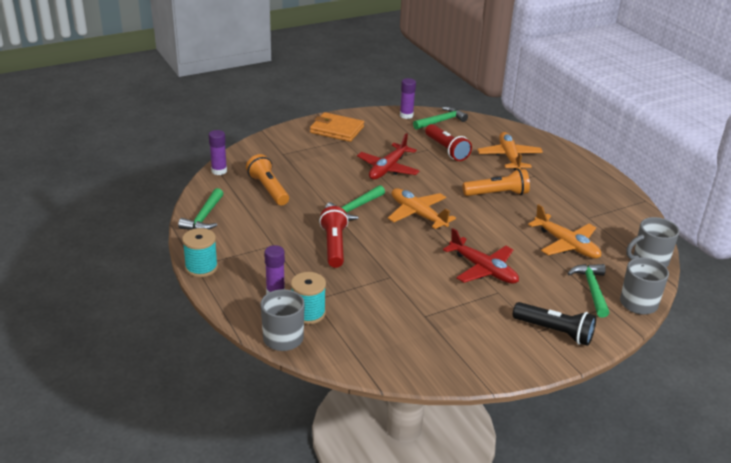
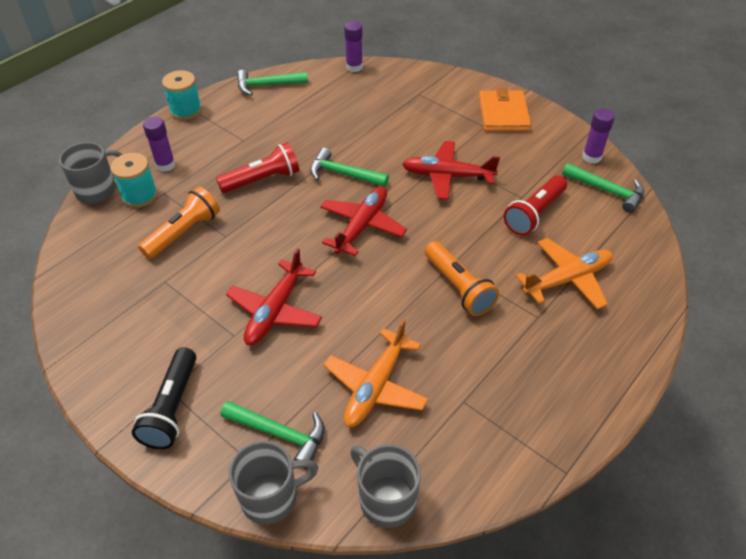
camera: 70 degrees right, 15 degrees up
(268, 189) = (341, 106): orange flashlight -> orange flashlight (184, 233)
(418, 214) = (362, 226): orange plane -> red plane
(591, 289) = (280, 434): green hammer -> green hammer turned 45 degrees clockwise

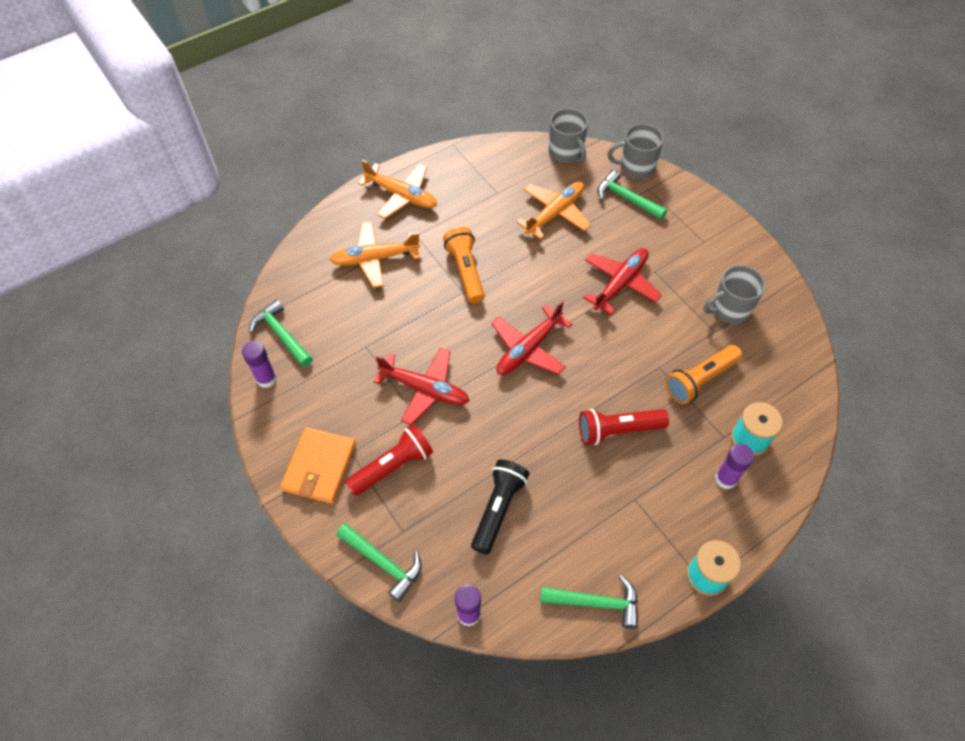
camera: 165 degrees left, 10 degrees up
(98, 191) = (797, 457): grey mug -> grey mug (729, 309)
(172, 407) = (701, 229): black flashlight -> black flashlight (498, 509)
(343, 174) = (531, 418): green hammer -> green hammer (383, 563)
(534, 214) = (364, 325): red flashlight -> red flashlight (393, 466)
(587, 366) = (401, 195): none -> orange plane

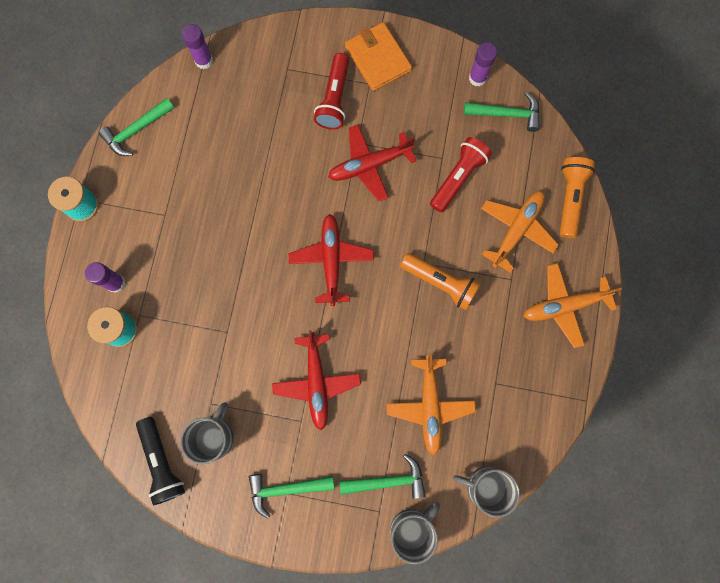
camera: 135 degrees right, 20 degrees up
(383, 563) = (279, 43): green hammer -> green hammer (286, 489)
(498, 509) = (244, 132): black flashlight -> black flashlight (162, 462)
(618, 430) = (215, 254): red flashlight -> red flashlight (458, 178)
(700, 380) = (189, 348): orange flashlight -> orange flashlight (569, 199)

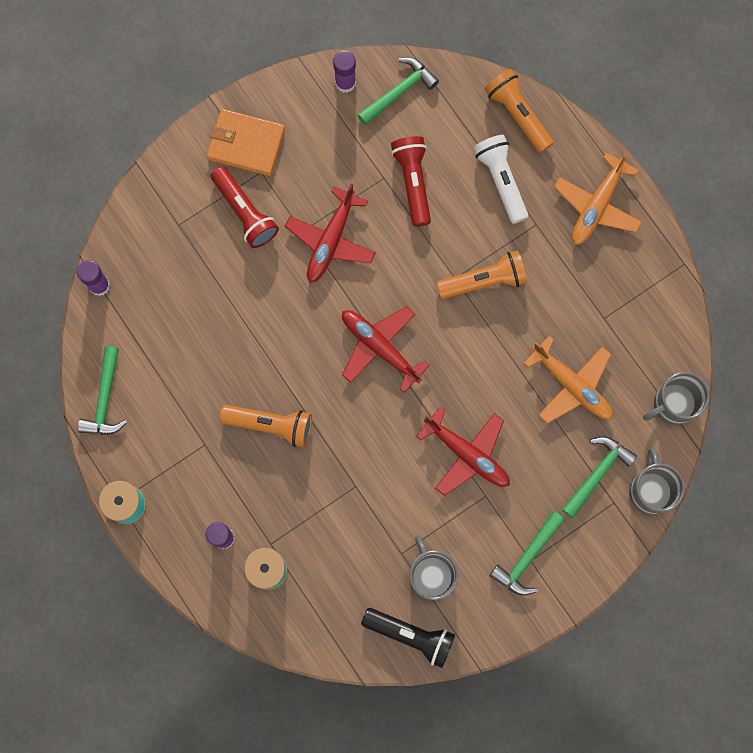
camera: 45 degrees left, 0 degrees up
(215, 242) = (271, 425): none -> orange flashlight
(516, 230) = (501, 181): orange plane -> white flashlight

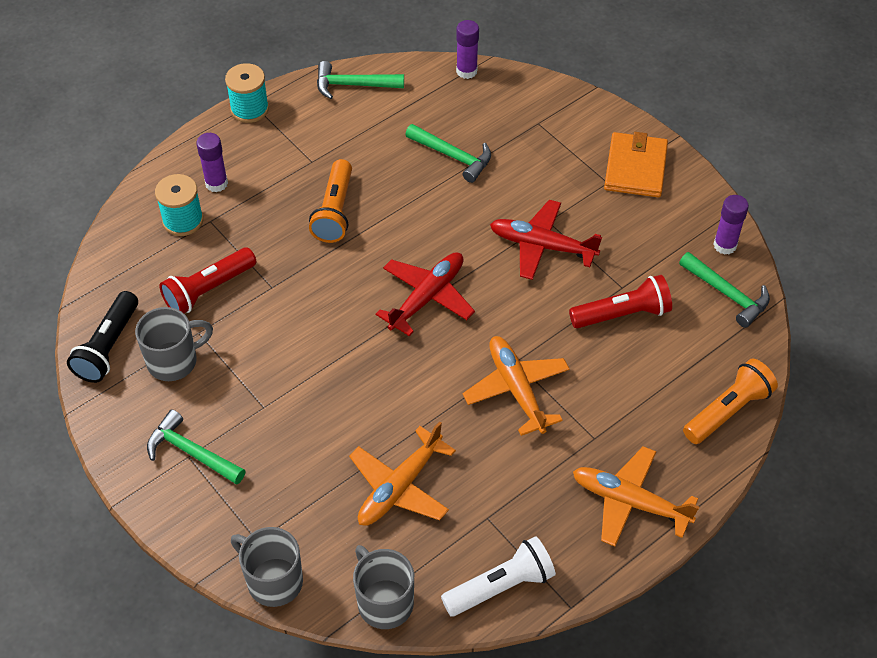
camera: 85 degrees right, 25 degrees down
(245, 212) = (560, 173): red flashlight -> red flashlight (208, 290)
(467, 454) = (311, 386): red plane -> none
(484, 281) = (516, 389): orange flashlight -> orange plane
(501, 181) = (641, 399): white flashlight -> white flashlight (501, 586)
(597, 473) = (293, 520): green hammer -> green hammer (453, 156)
(650, 490) = (273, 581): grey mug -> grey mug turned 135 degrees counterclockwise

